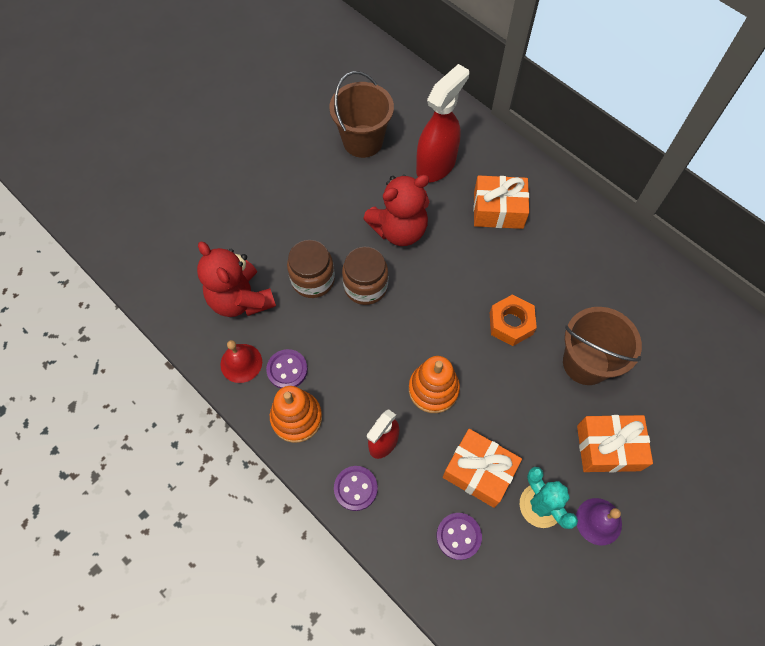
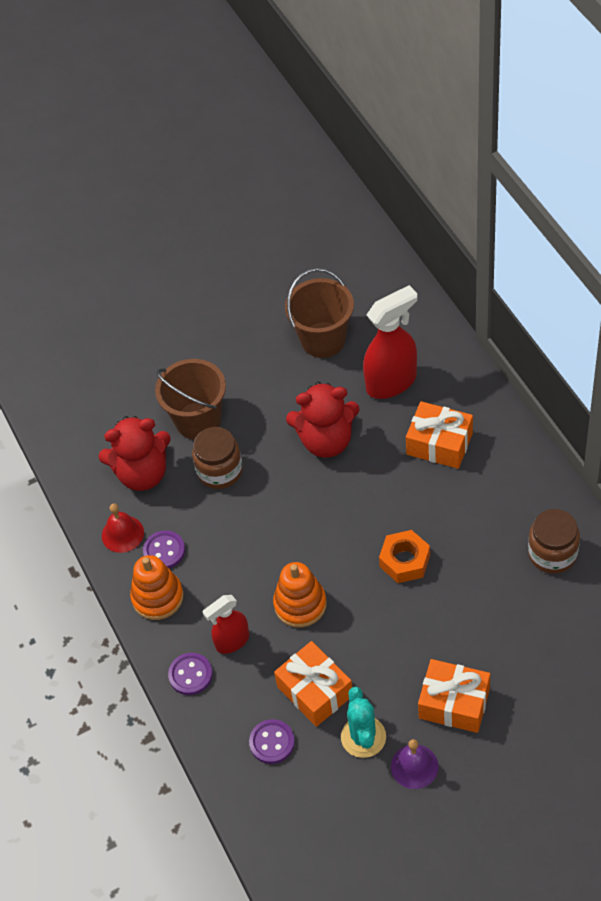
camera: 25 degrees right, 10 degrees down
(241, 299) = (142, 473): red teddy bear -> red teddy bear turned 90 degrees counterclockwise
(365, 286) = (270, 489): brown jar -> brown jar (552, 554)
(586, 363) = (467, 618): brown bucket -> brown bucket (198, 420)

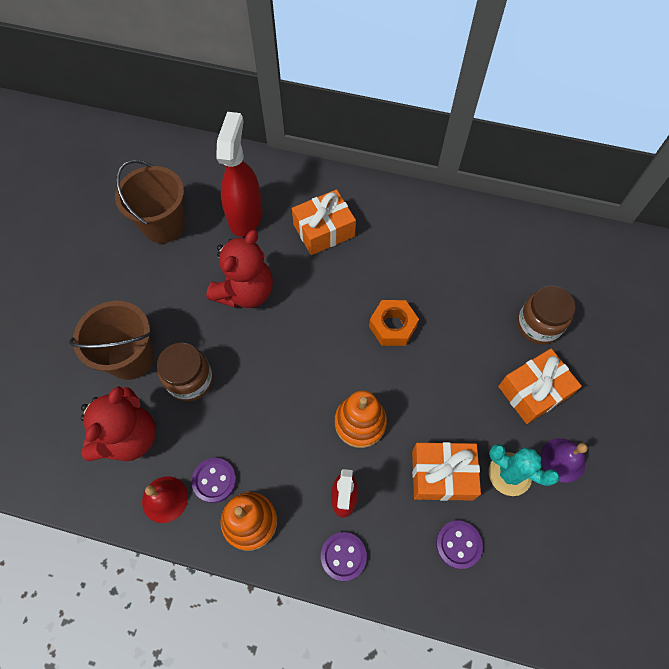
camera: 55 degrees left, 10 degrees up
(552, 554) = (472, 240): brown jar -> brown jar (538, 325)

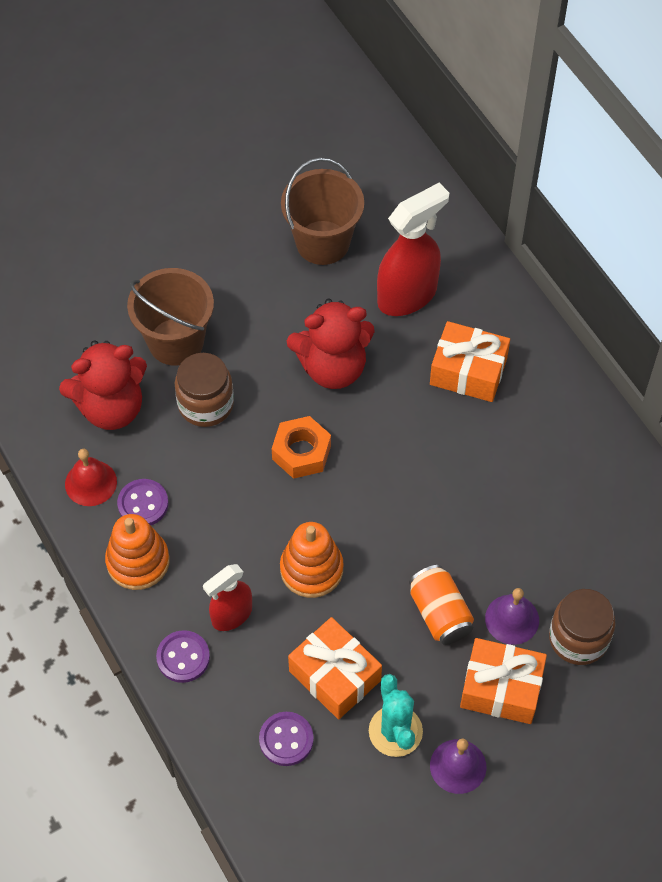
camera: 45 degrees right, 5 degrees down
(392, 326) = (434, 515): orange nut -> orange nut (301, 452)
(456, 380) = (440, 613): none -> orange can
(495, 346) = (512, 619): none -> purple bell

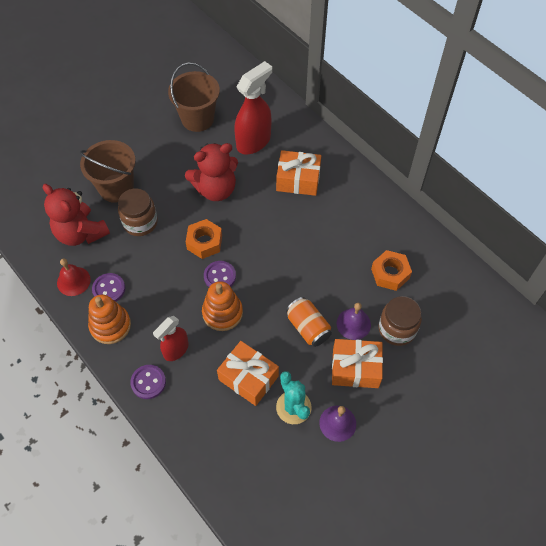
camera: 10 degrees left, 0 degrees up
(111, 407) = (81, 233): red teddy bear -> red teddy bear turned 75 degrees clockwise
(286, 739) = (224, 425): purple button -> purple button (220, 276)
(586, 549) = (390, 273): none -> orange nut

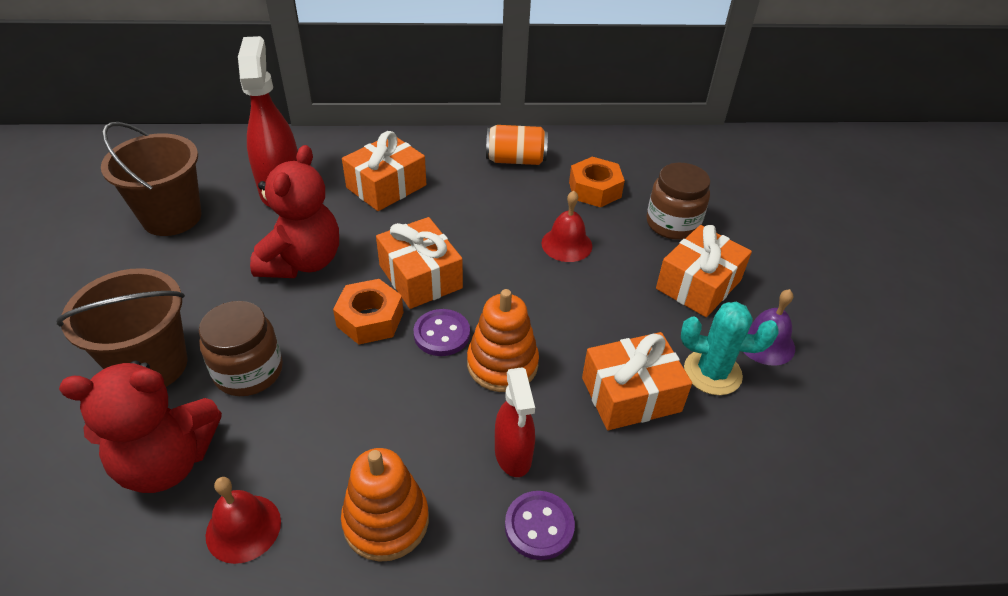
camera: 55 degrees left, 15 degrees down
(109, 289) = (316, 483): purple button -> none
(248, 242) = (420, 276): none -> orange gift
(308, 327) = (604, 293): orange can -> orange can (516, 160)
(330, 288) = (566, 244): none -> red bell
(353, 324) = (634, 252): purple bell -> none

